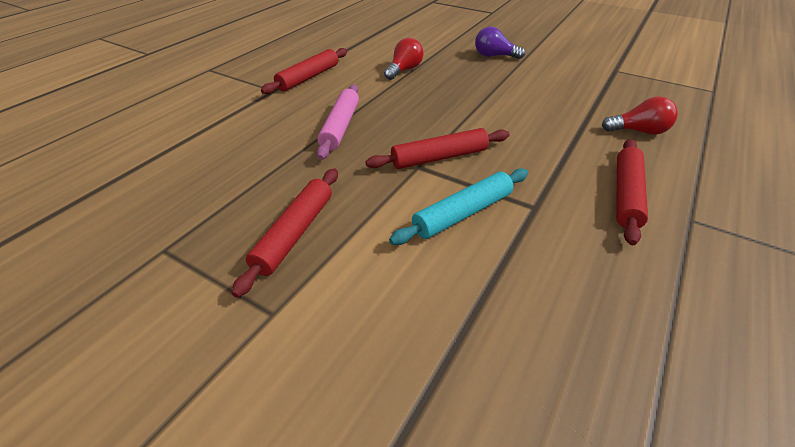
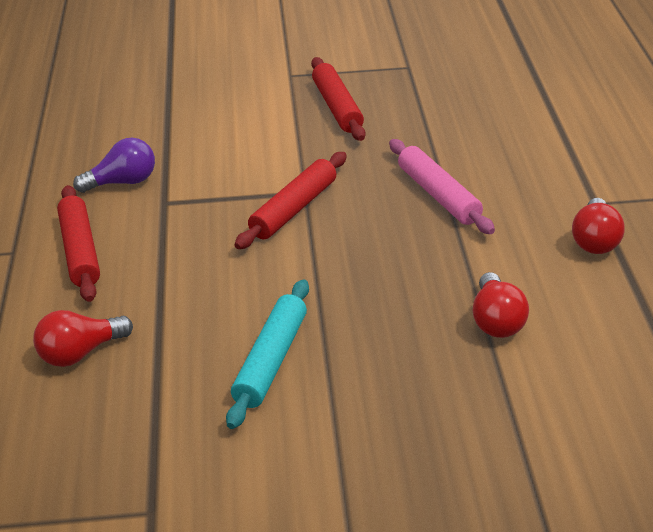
camera: 145 degrees right, 5 degrees down
(308, 77) = (595, 241): red rolling pin -> red light bulb
(463, 213) = (224, 171): turquoise rolling pin -> turquoise rolling pin (271, 361)
(494, 56) = (399, 440): purple light bulb -> purple light bulb (122, 182)

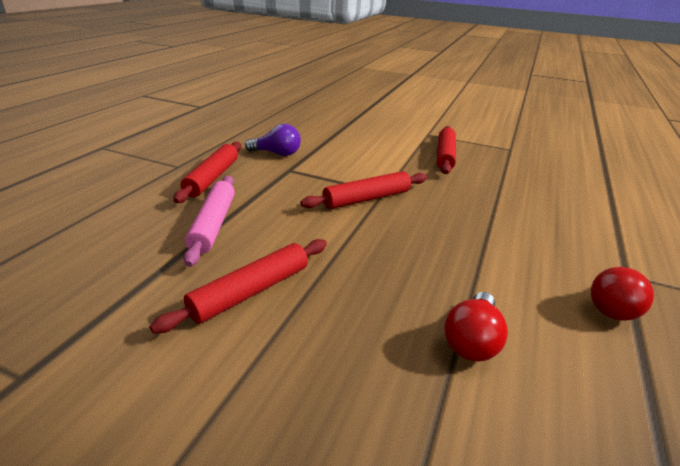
camera: 25 degrees right, 5 degrees down
(80, 353) = (138, 233): red light bulb -> none
(271, 361) = (251, 291): turquoise rolling pin -> red rolling pin
(438, 195) = (482, 224): pink rolling pin -> pink rolling pin (213, 224)

